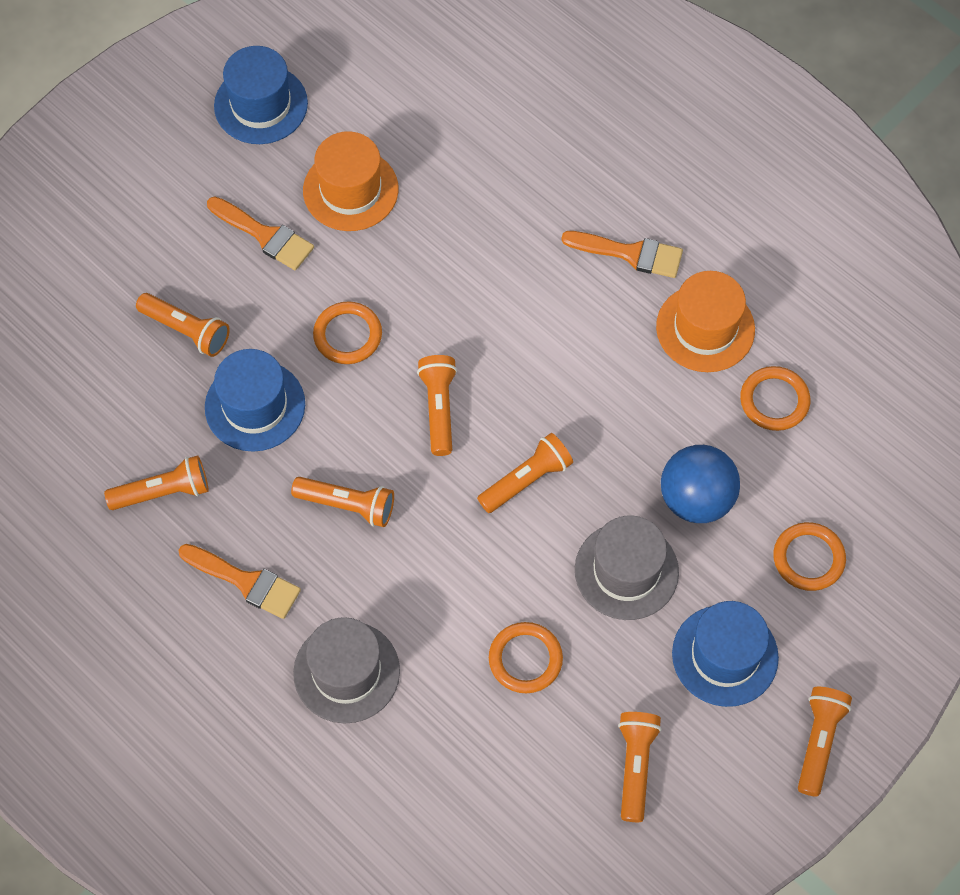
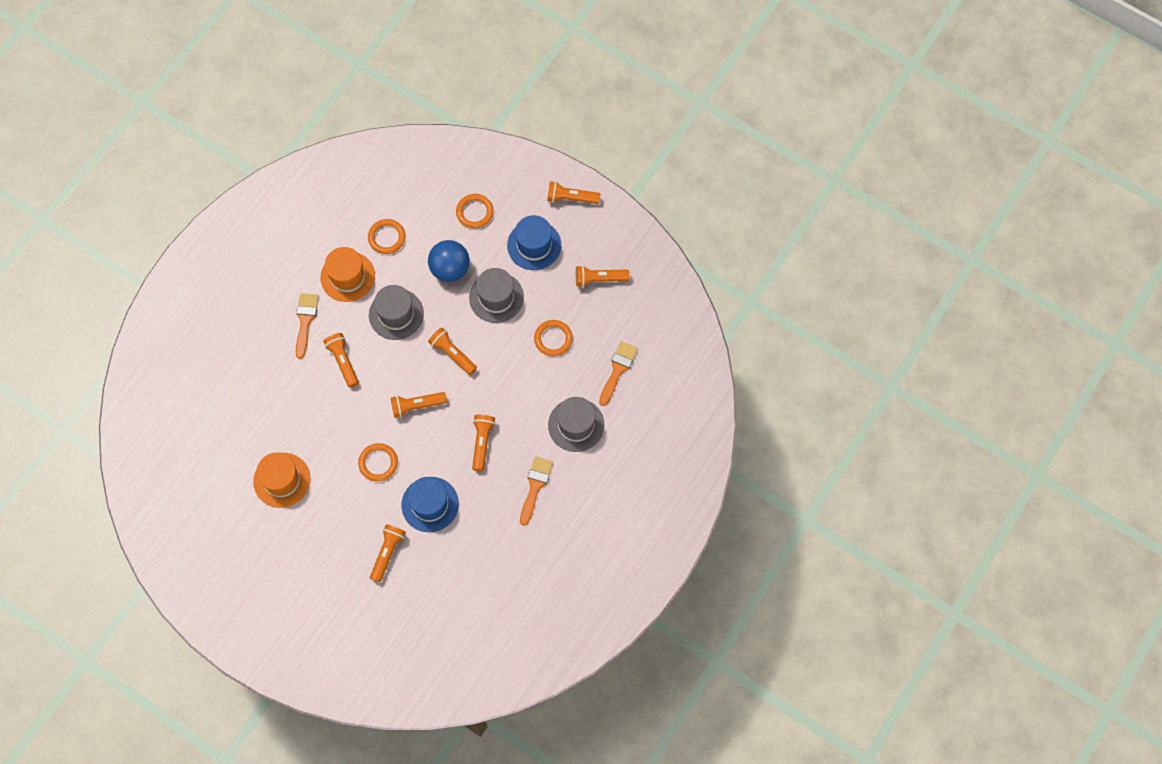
camera: 100 degrees left, 5 degrees up
(163, 492) = (490, 542): orange flashlight -> orange flashlight (343, 361)
(261, 105) = (227, 544): blue hat -> none
(265, 235) = (319, 522): orange brush -> orange brush (618, 370)
(620, 397) = (396, 314): none -> grey hat

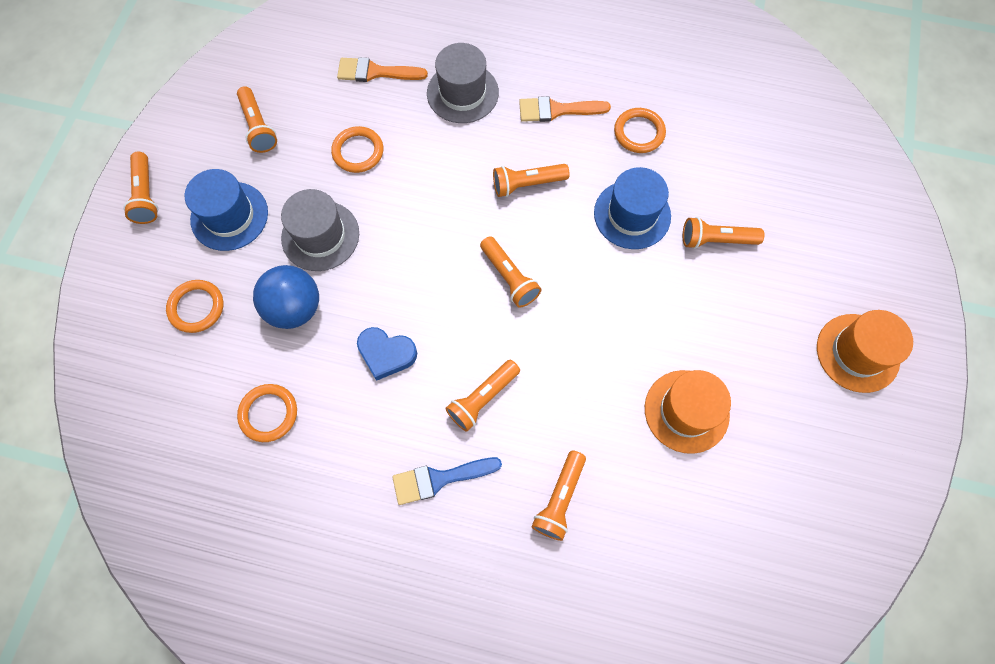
camera: 110 degrees left, 0 degrees up
(305, 321) = (439, 479): orange brush -> blue brush
(347, 276) = (348, 445): orange hat -> orange hat (857, 353)
(378, 463) = (606, 295): orange ring -> orange ring (639, 132)
(396, 314) = (386, 354): grey hat -> blue heart
(452, 354) = (420, 260): orange flashlight -> orange flashlight (560, 498)

